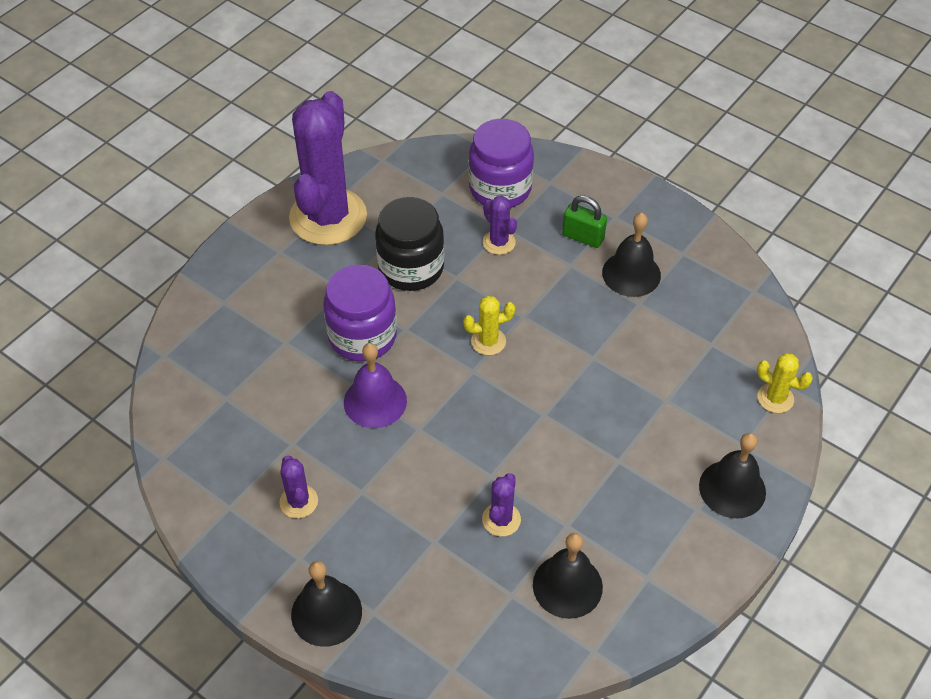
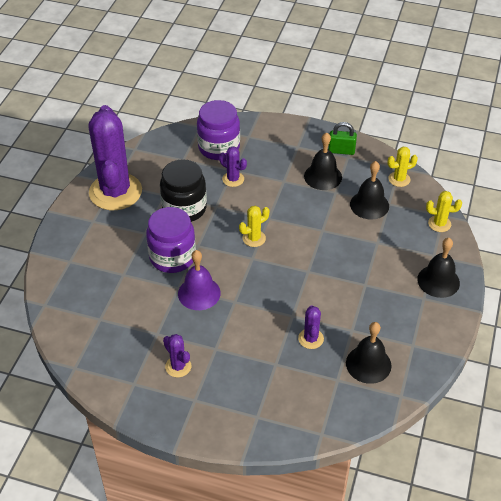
camera: 20 degrees left, 5 degrees down
(326, 613) = (227, 426): black bell -> black bell (369, 205)
(583, 237) = (283, 163): green padlock -> green padlock (341, 151)
(745, 309) = (399, 179): none -> yellow cactus

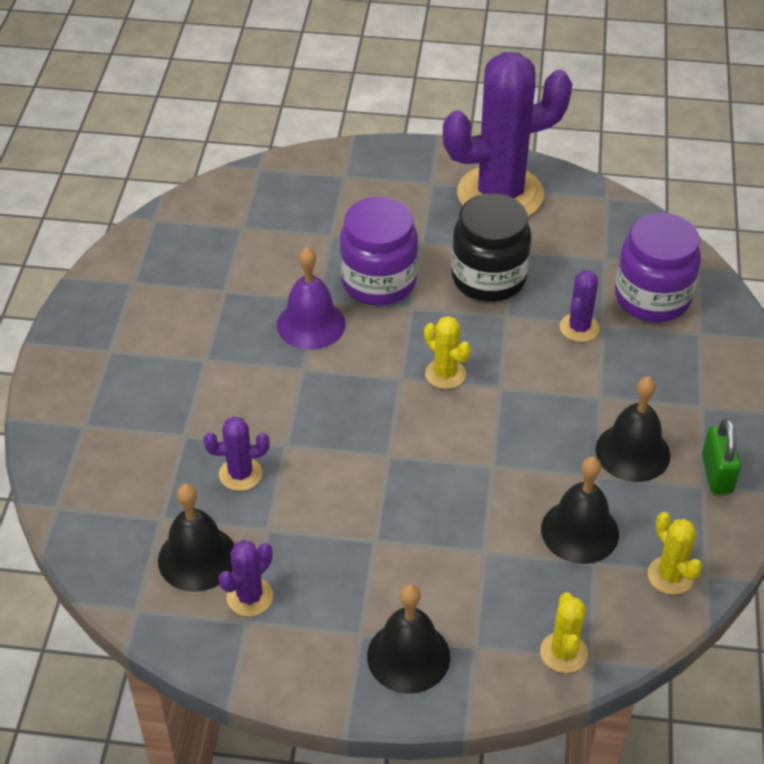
camera: 80 degrees right, 0 degrees up
(178, 366) = (166, 323): purple cactus -> purple cactus (249, 597)

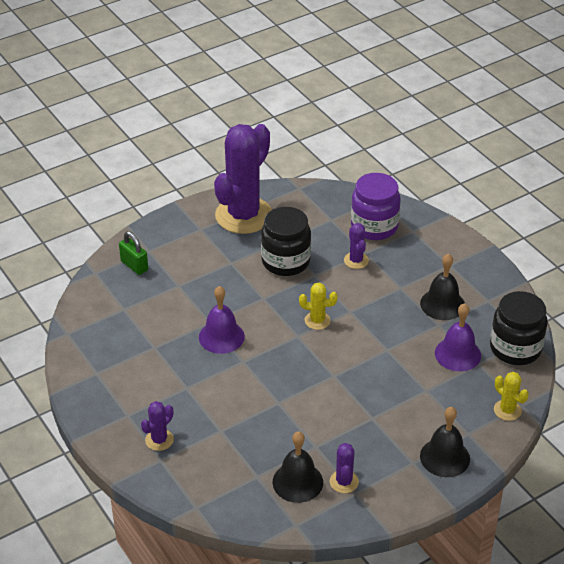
camera: 40 degrees left, 5 degrees down
(240, 474) = (272, 430): purple cactus -> purple cactus (159, 440)
(378, 282) = (232, 295): purple jar -> none
(579, 531) = (457, 354): black bell -> purple bell
(670, 576) = (515, 348): yellow cactus -> black jar
(717, 474) = (488, 291): green padlock -> green padlock (134, 265)

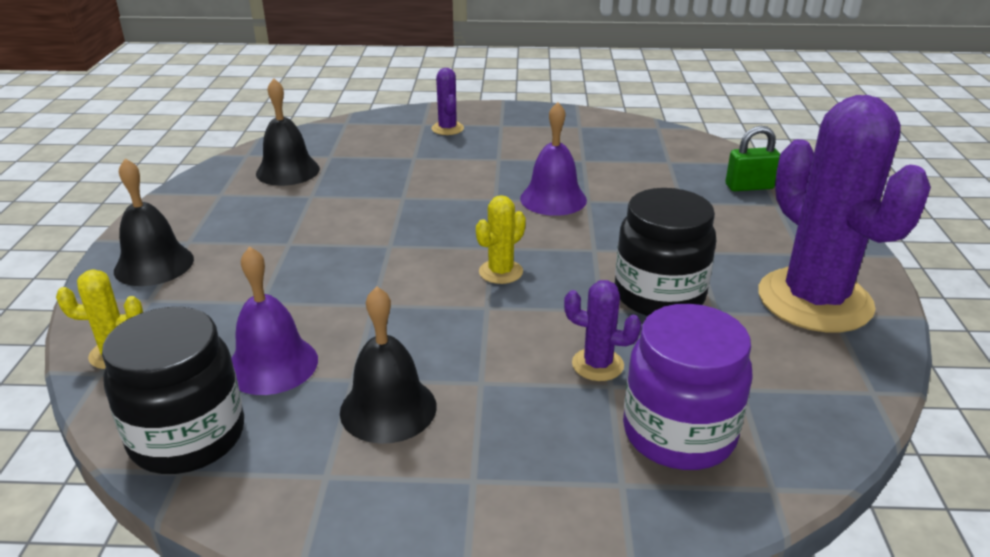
camera: 125 degrees right, 10 degrees down
(344, 482) = (243, 193): purple cactus -> none

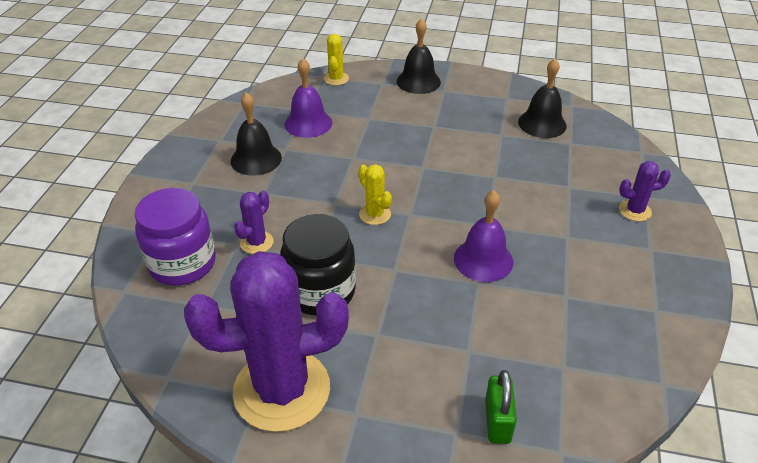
camera: 100 degrees right, 10 degrees up
(188, 437) = (264, 102): black jar -> none

